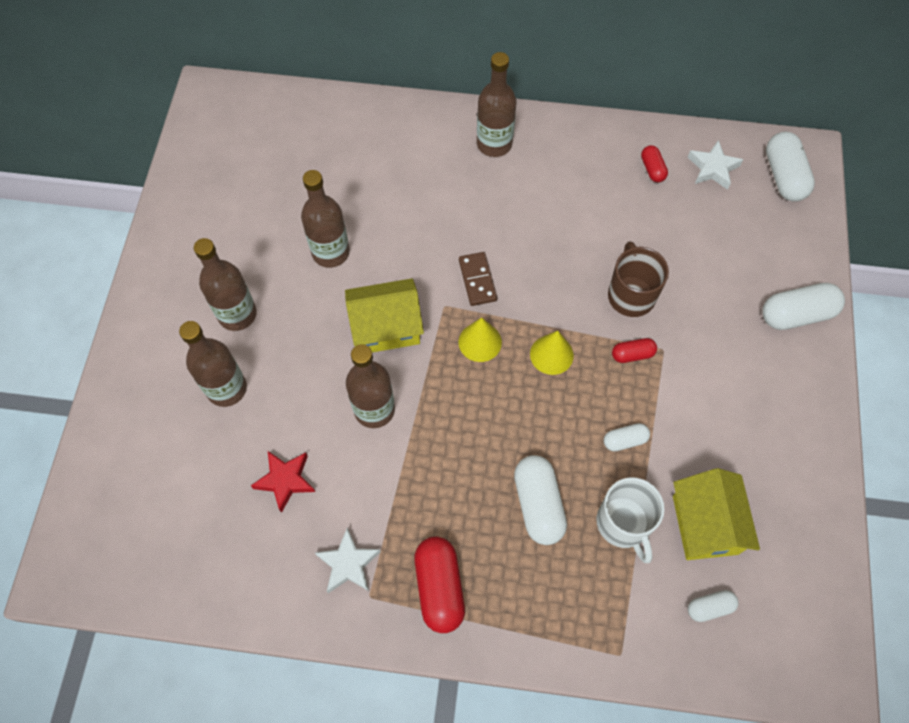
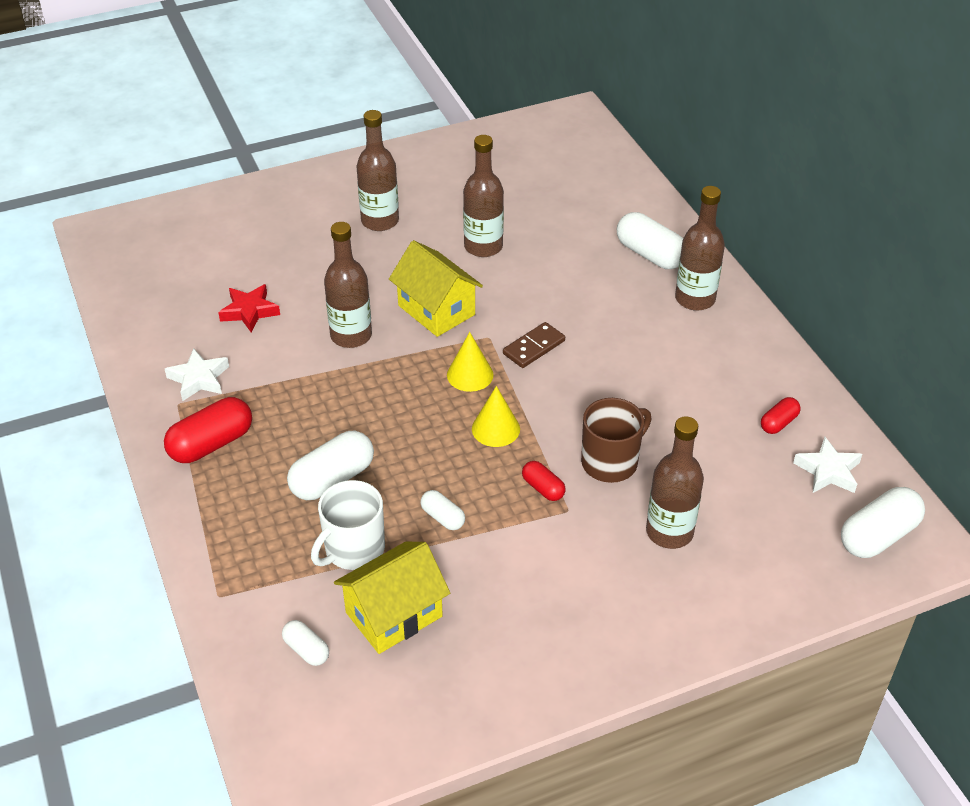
camera: 60 degrees right, 20 degrees down
(227, 389) = (308, 245): brown bottle -> brown bottle (669, 532)
(796, 314) = (703, 609): white capsule -> white capsule (650, 254)

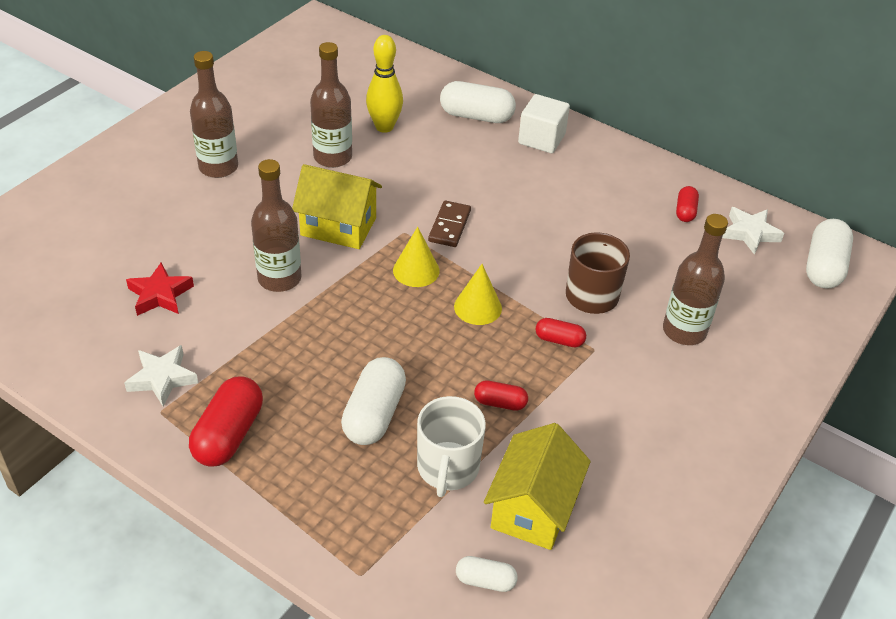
camera: 35 degrees left, 0 degrees up
(443, 517) = (500, 403): white capsule -> red capsule
(553, 235) = (384, 127): none -> yellow bowling pin
(695, 299) = (541, 139): brown bottle -> white cube

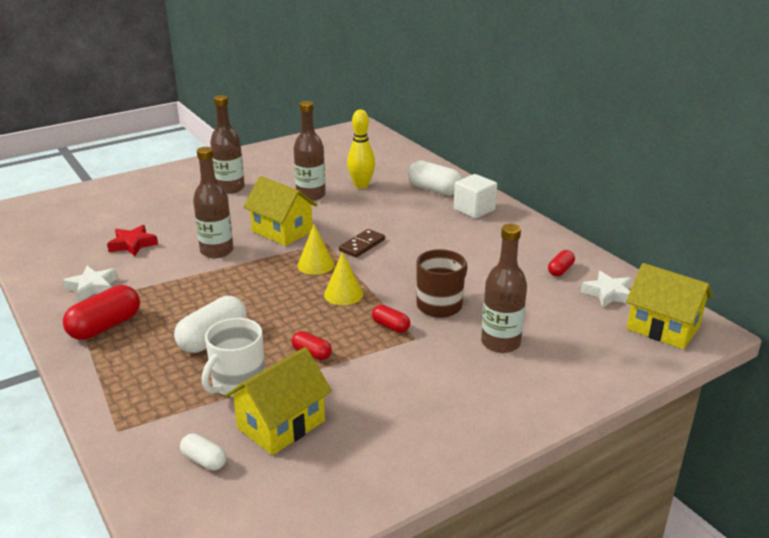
camera: 25 degrees right, 15 degrees down
(824, 267) = (662, 328): white capsule -> yellow house

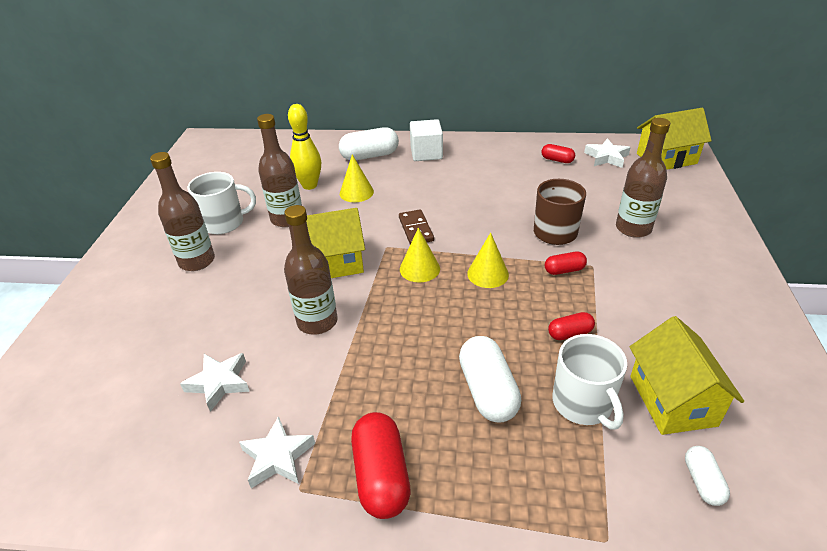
camera: 50 degrees left, 10 degrees up
(132, 244) = (219, 383): red star -> white star
(204, 460) = (702, 482): white capsule -> white capsule turned 75 degrees counterclockwise
(279, 178) = (224, 223): none -> white mug
(377, 205) = (356, 192): none -> yellow cone
(560, 270) = (557, 160): red capsule -> red capsule turned 45 degrees counterclockwise

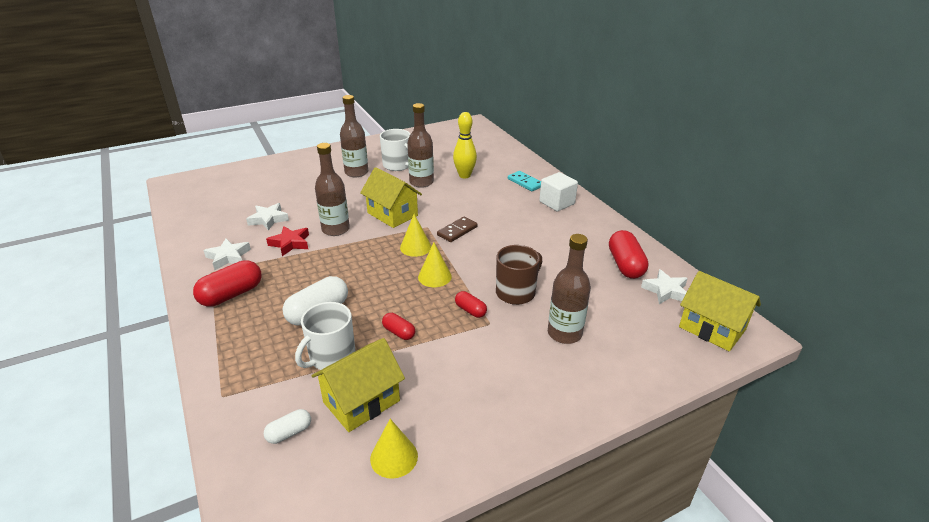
camera: 55 degrees right, 5 degrees down
(307, 375) = (290, 243): none -> red star
(356, 192) = (475, 194): yellow cone -> yellow cone (394, 457)
(369, 156) = (525, 183): white capsule -> turquoise domino
(557, 160) = (625, 265): red capsule -> red capsule, size x1.84

